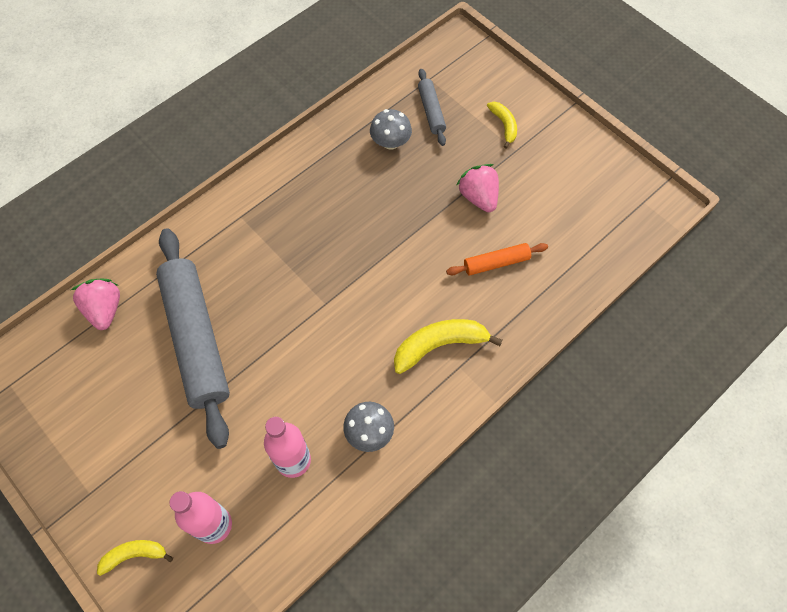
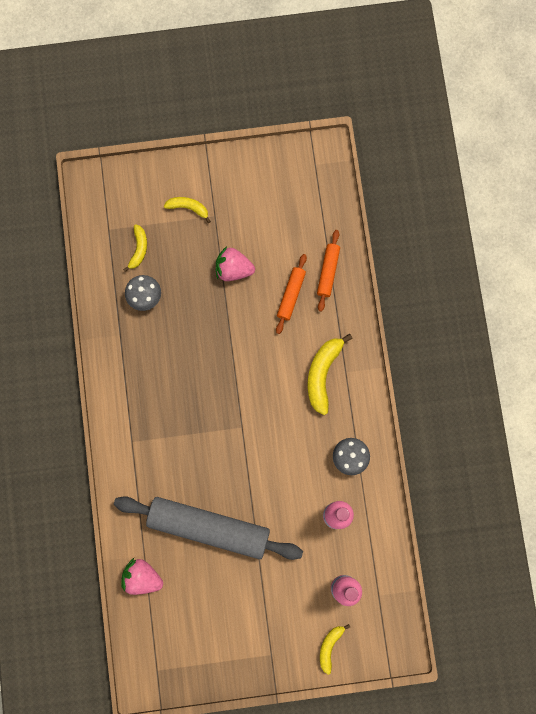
camera: 55 degrees left, 15 degrees up
(431, 111) = (138, 249): grey rolling pin -> yellow banana
(549, 282) = (328, 272): none -> orange rolling pin

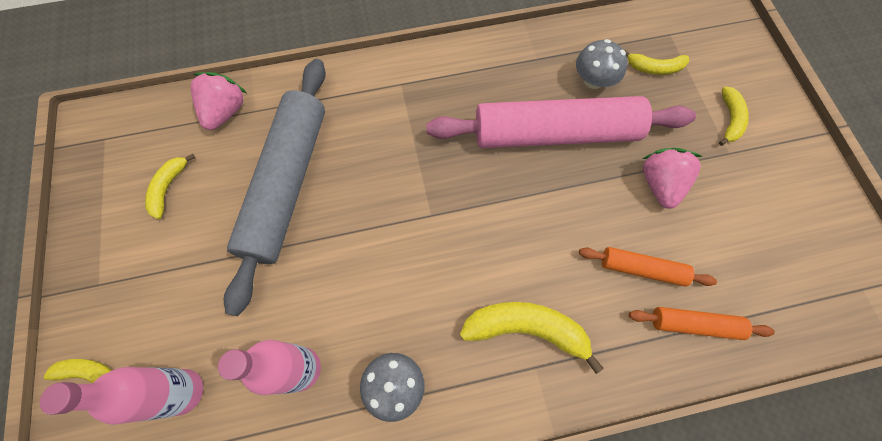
camera: 85 degrees right, 10 degrees down
(187, 332) = (555, 134): none -> pink rolling pin
(203, 614) = (168, 188): none -> yellow banana

